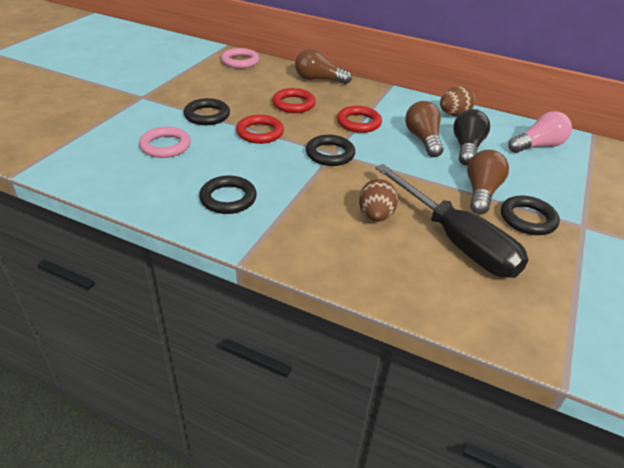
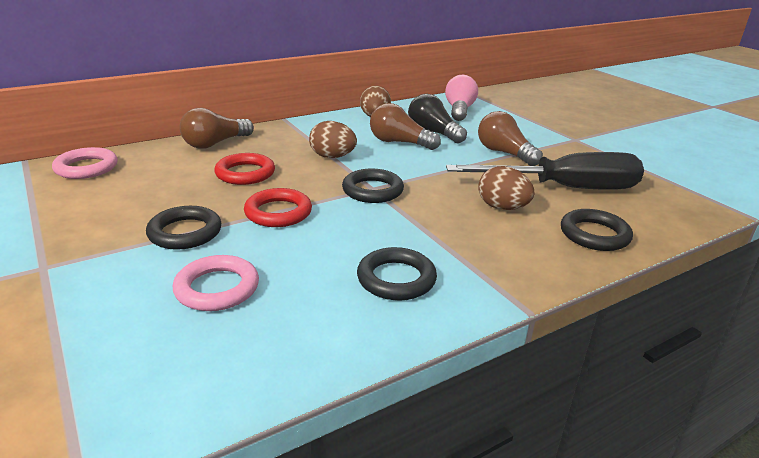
camera: 55 degrees left, 10 degrees down
(358, 123) = (332, 157): red ring -> brown egg
(527, 219) = (554, 152): black ring -> black ring (594, 235)

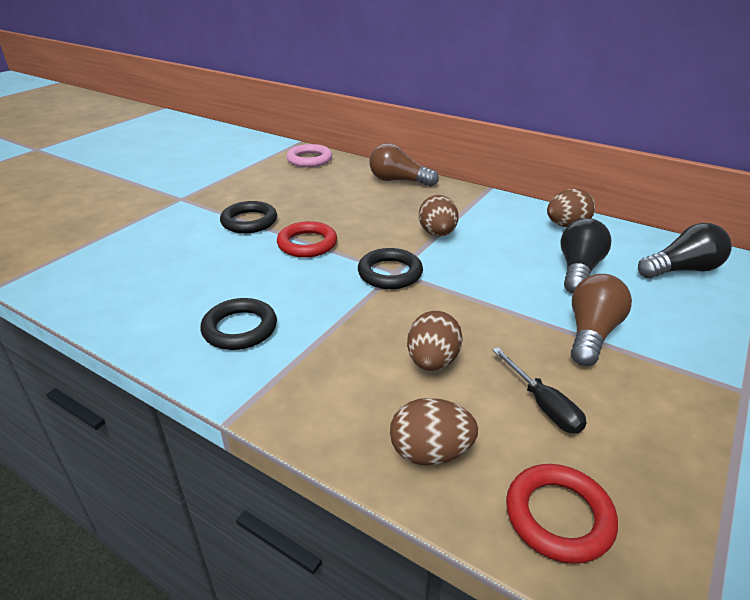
camera: 65 degrees right, 5 degrees up
(217, 288) = (186, 257): pink ring -> none
(245, 173) = (359, 209): red ring -> red ring (558, 516)
(399, 143) = (519, 257): brown light bulb -> none
(459, 110) = (682, 270): pink light bulb -> black light bulb
(564, 188) = (543, 405): black screwdriver -> black screwdriver, size x0.45
(594, 235) = (430, 452): black ring -> brown egg

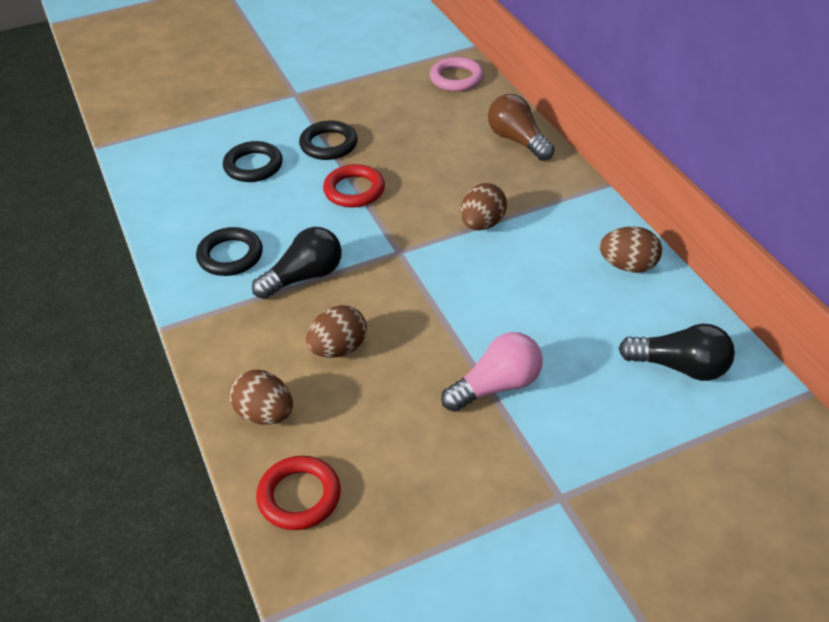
camera: 35 degrees right, 10 degrees up
(390, 273) = (392, 251): black ring -> black ring (253, 166)
(543, 405) = (380, 422): black screwdriver -> none
(578, 270) = (570, 321): black light bulb -> black light bulb (304, 277)
(591, 333) = (497, 386): brown light bulb -> pink light bulb

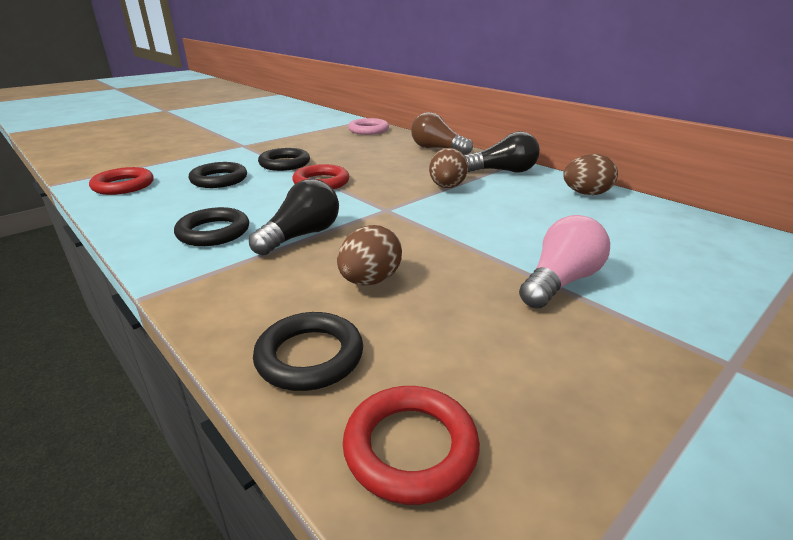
camera: 20 degrees left, 15 degrees down
(161, 161) = (123, 185): none -> red ring
(265, 414) = (309, 356): brown egg -> black ring
(680, 367) = (702, 242): black light bulb -> black light bulb (503, 171)

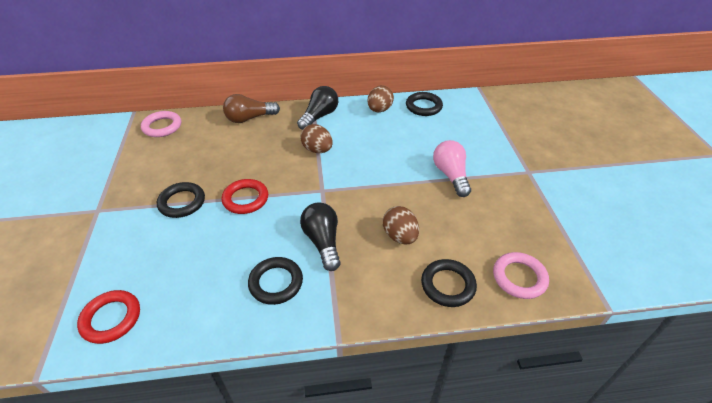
camera: 55 degrees left, 15 degrees up
(219, 179) = (172, 251): black ring -> black ring (423, 106)
(410, 447) = (519, 277): red ring -> pink ring

